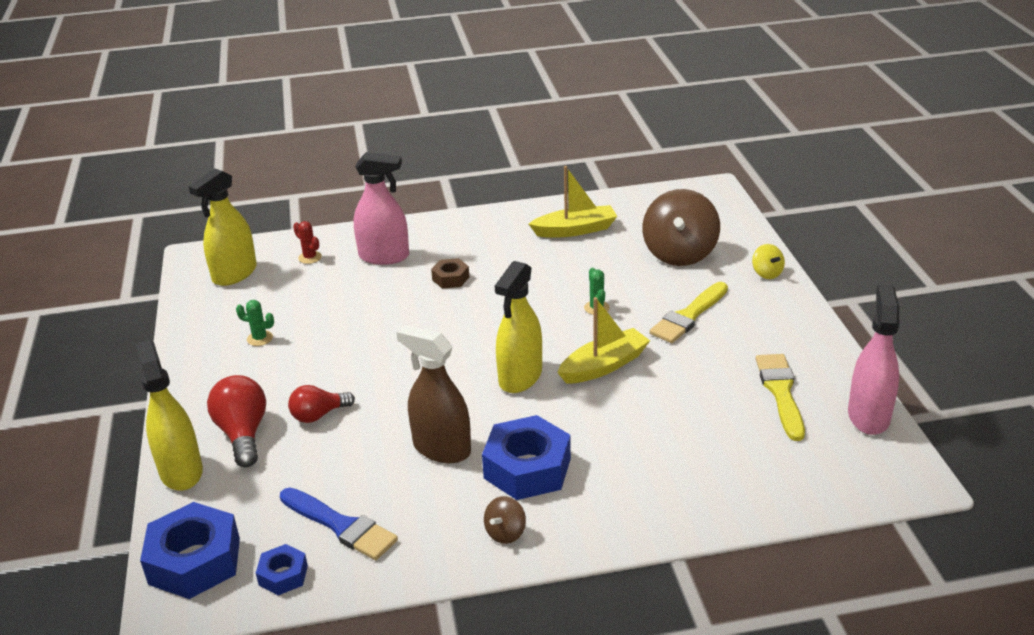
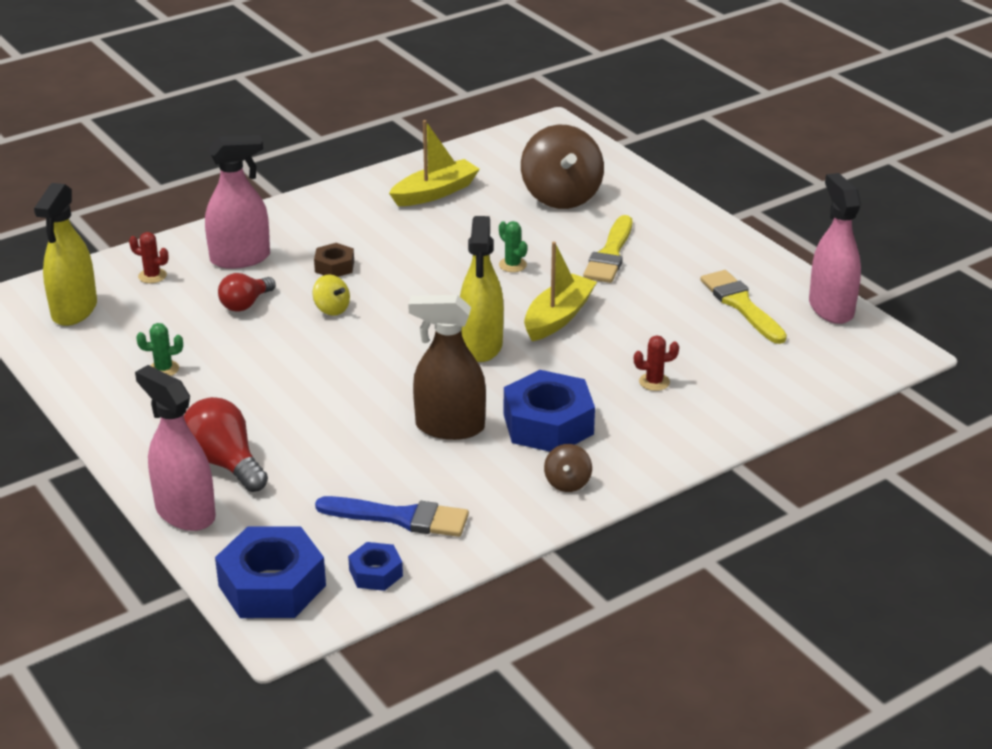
camera: 25 degrees left, 0 degrees up
(181, 471) = (185, 513): yellow spray bottle -> pink spray bottle
(318, 415) = (294, 427): red light bulb -> red light bulb (245, 304)
(650, 451) = (654, 382): none -> red cactus
(767, 273) = (660, 199): yellow spinning top -> yellow spinning top (331, 309)

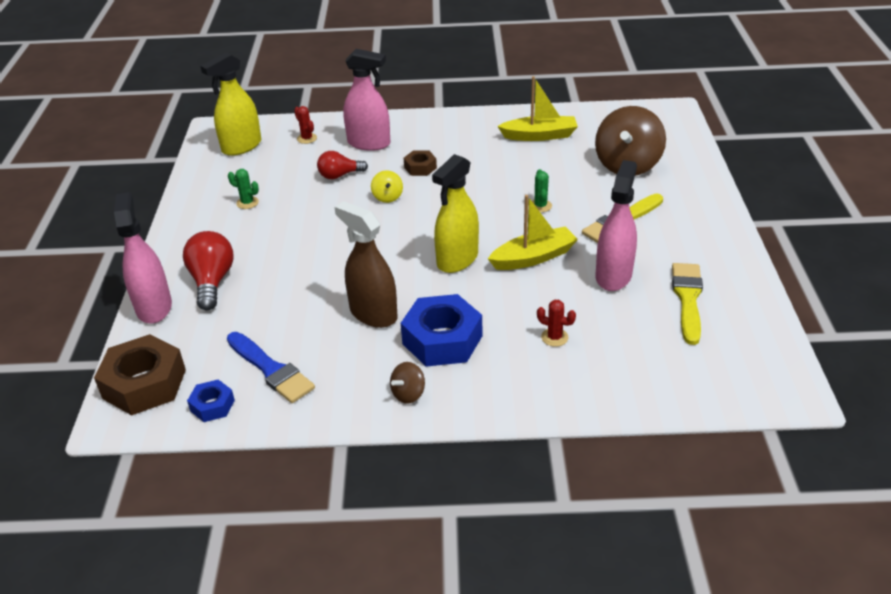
camera: 35 degrees right, 5 degrees up
(272, 585) = (144, 384): blue nut -> brown nut
(831, 308) = (764, 330): pink spray bottle -> pink spray bottle (613, 276)

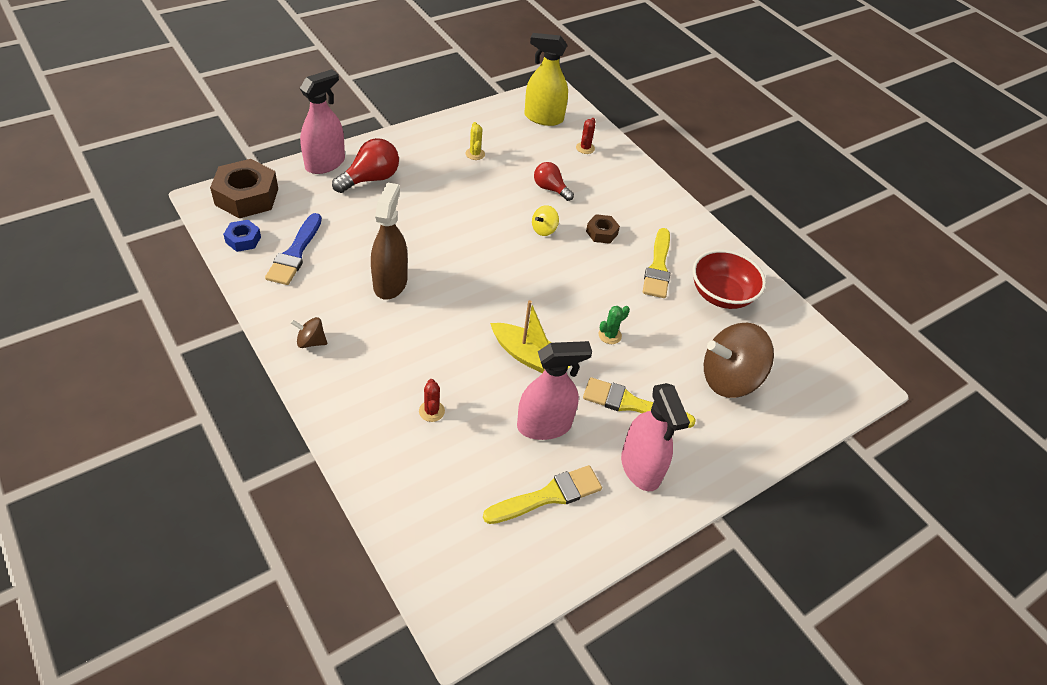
camera: 50 degrees right, 10 degrees up
(247, 203) = (475, 154): green cactus -> yellow cactus
(369, 143) = (610, 187): pink spray bottle -> pink spray bottle (640, 468)
(442, 340) = (385, 337): blue nut -> none
(457, 259) = (492, 307): yellow spray bottle -> none
(485, 154) = (658, 267): none -> yellow brush
(539, 135) = (721, 294): yellow boat -> red bowl

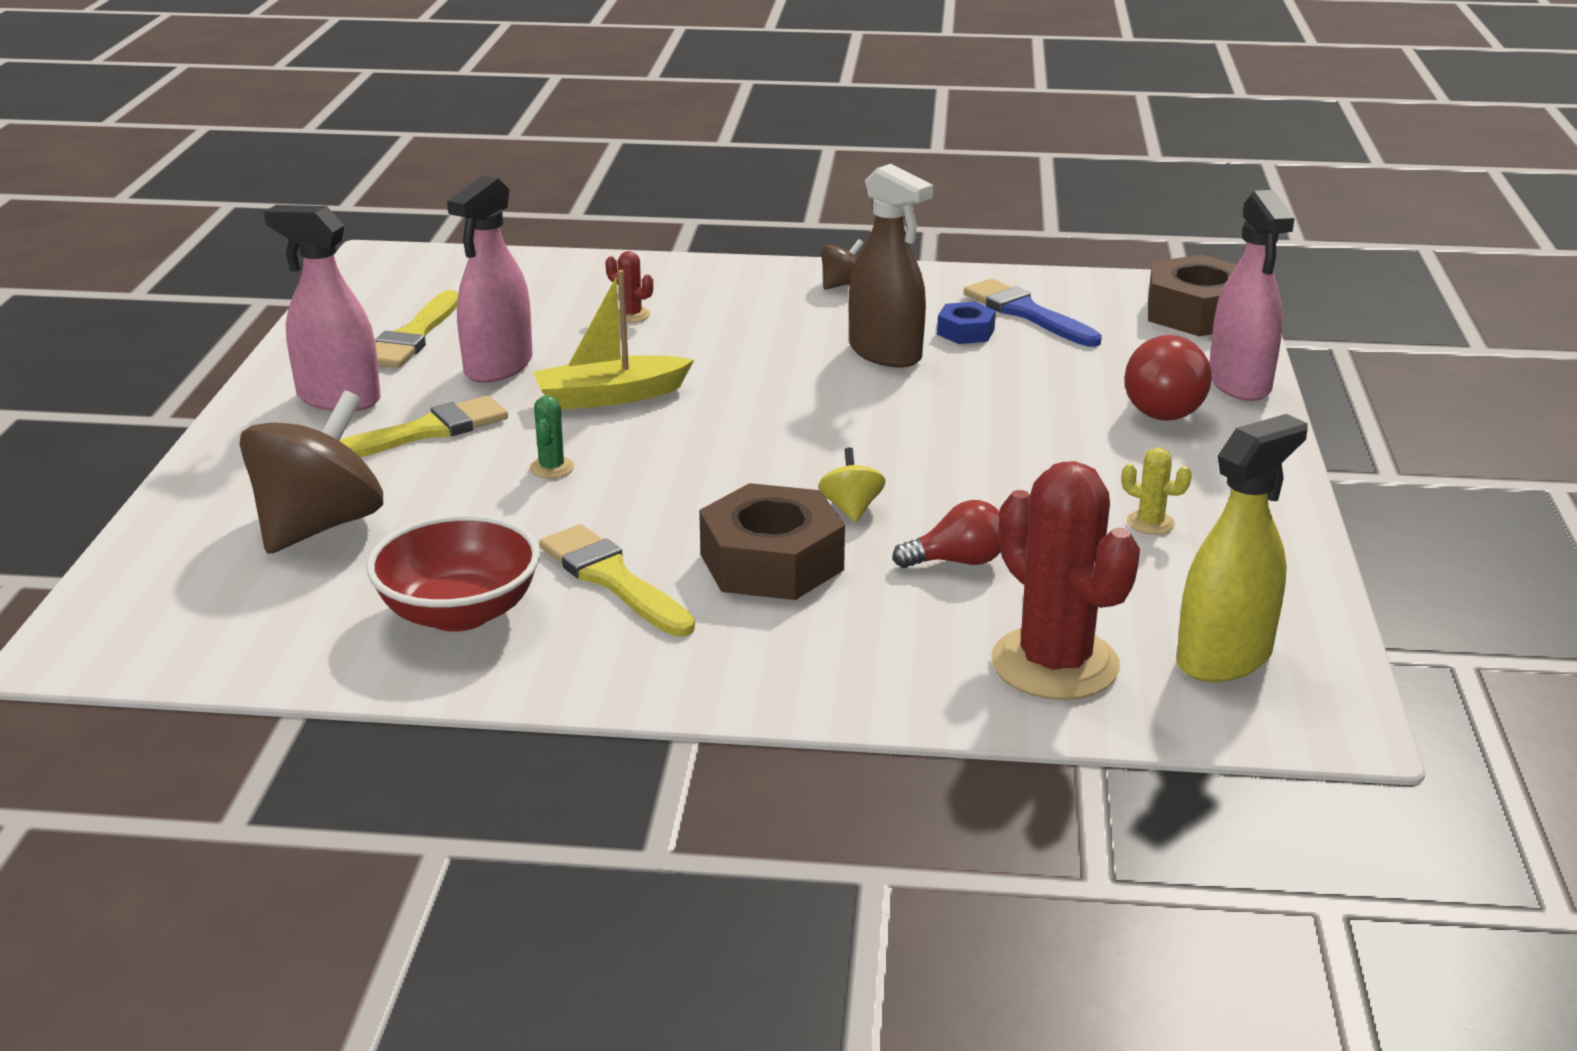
camera: 135 degrees right, 20 degrees down
(243, 240) = (1094, 291): blue nut -> blue nut (965, 332)
(585, 148) = (1055, 664): red cactus -> red cactus, size x2.37
(601, 233) = (771, 562): brown nut -> brown nut, size x1.95

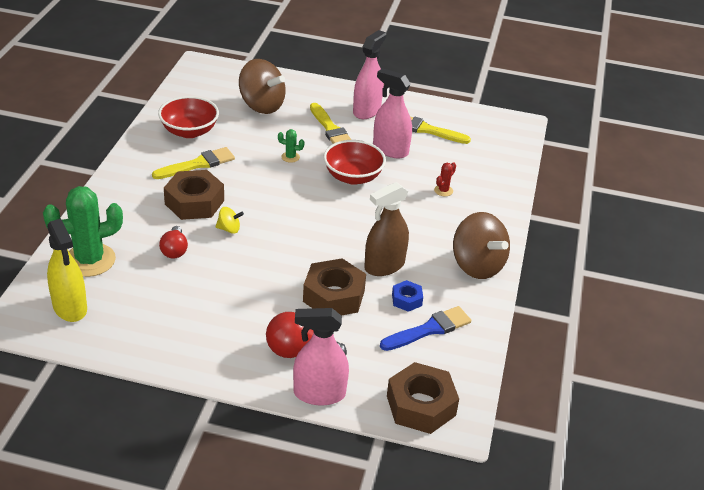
camera: 95 degrees right, 10 degrees up
(610, 397) = (353, 177): yellow boat -> red bowl
(842, 284) = (477, 265): brown spinning top -> brown spinning top, size x2.23
(995, 389) = (334, 296): none -> brown nut
(1055, 664) = (89, 260): red cactus -> green cactus
(1150, 523) = (183, 315): yellow cactus -> none

